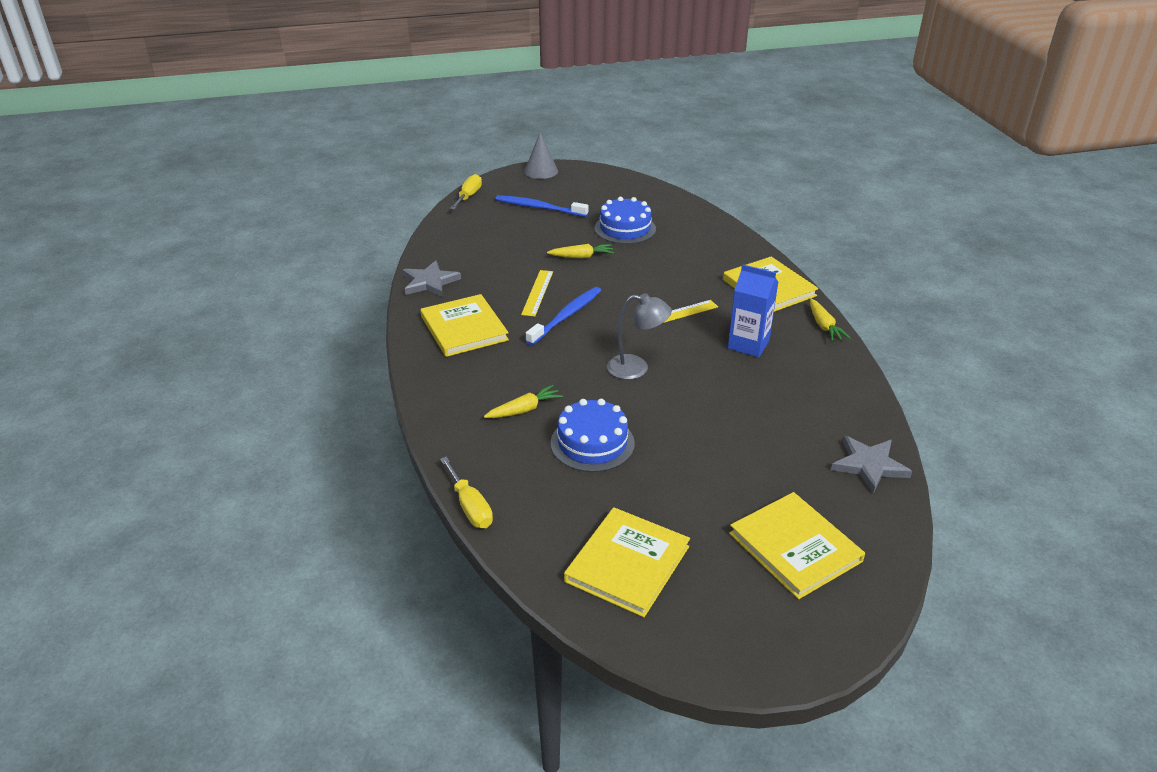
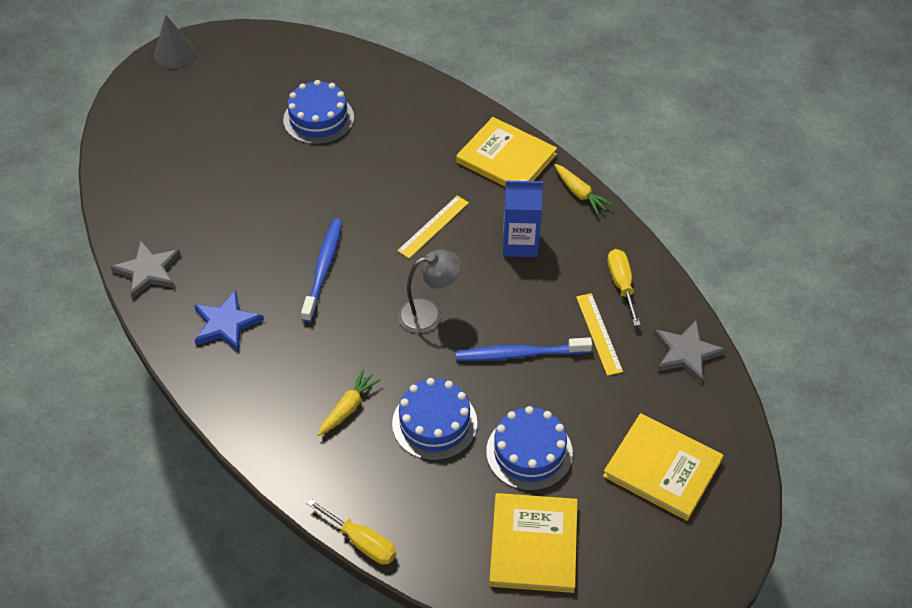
camera: 25 degrees left, 15 degrees up
(464, 328) = (226, 324): yellow book -> blue star
(469, 196) = (113, 122): yellow screwdriver -> yellow screwdriver (621, 285)
(537, 292) = (275, 246): yellow ruler -> yellow ruler (599, 333)
(539, 208) = (206, 116): blue toothbrush -> blue toothbrush (519, 354)
(582, 257) = (294, 177): yellow carrot -> none
(667, 491) = (529, 452): none -> blue cake

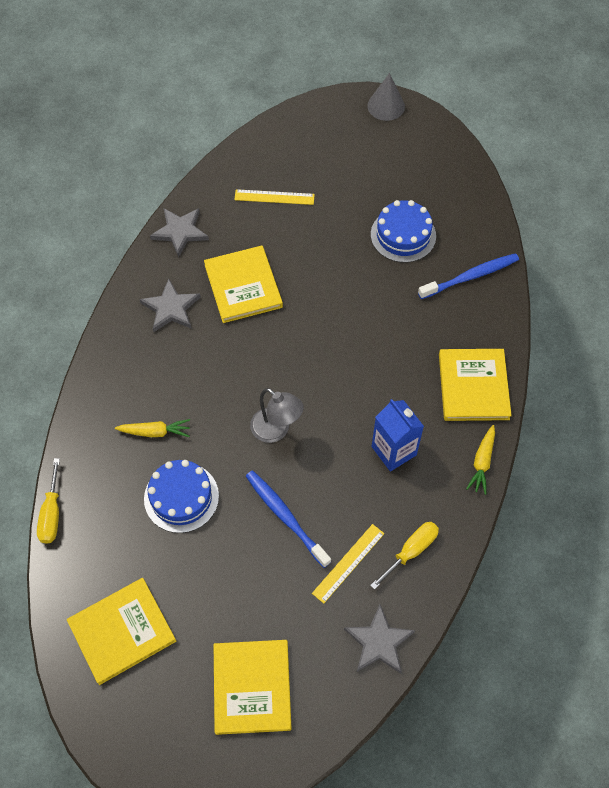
camera: 55 degrees right, 10 degrees up
(226, 324) = (171, 308): blue star -> grey star
(257, 256) = (243, 286): none -> yellow book
(323, 269) = (264, 334): blue toothbrush -> blue toothbrush (470, 276)
(433, 226) = (361, 380): yellow ruler -> yellow ruler (274, 197)
(529, 452) = (200, 579): blue cake -> none

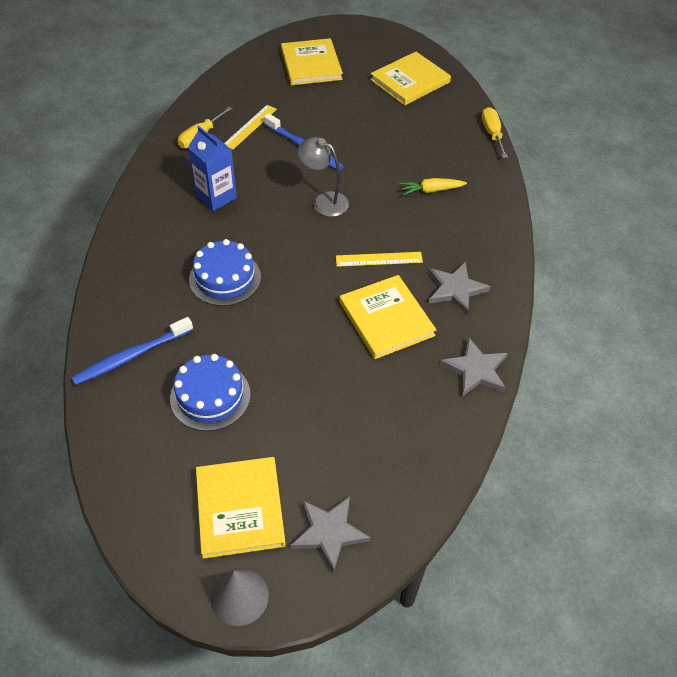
camera: 170 degrees right, 10 degrees down
(181, 497) = (393, 152): blue cake -> blue cake (225, 278)
(274, 197) = (375, 427): yellow ruler -> yellow ruler (379, 259)
(378, 642) = (224, 90): grey star -> grey star (329, 532)
(473, 386) = (138, 252): yellow book -> yellow book (240, 508)
(482, 462) = (136, 196): yellow carrot -> none

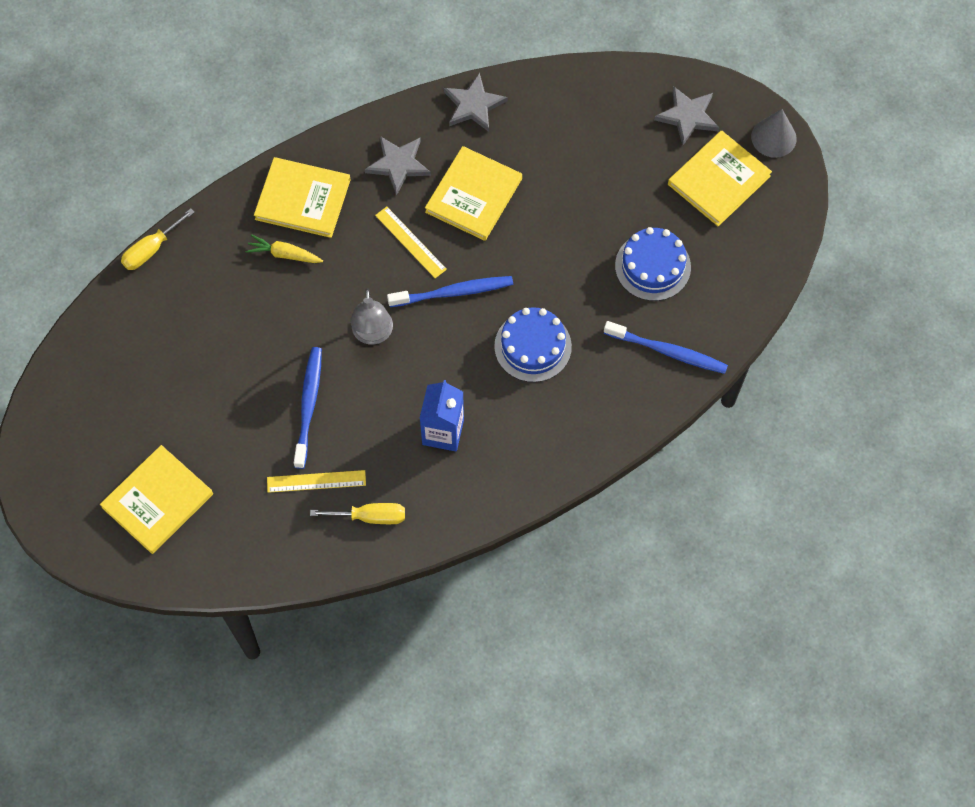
camera: 125 degrees left, 15 degrees up
(313, 260) = (453, 292): none -> blue toothbrush
(410, 81) = (113, 379): yellow book -> yellow book (303, 199)
(431, 190) = (284, 254): yellow carrot -> yellow carrot turned 150 degrees clockwise

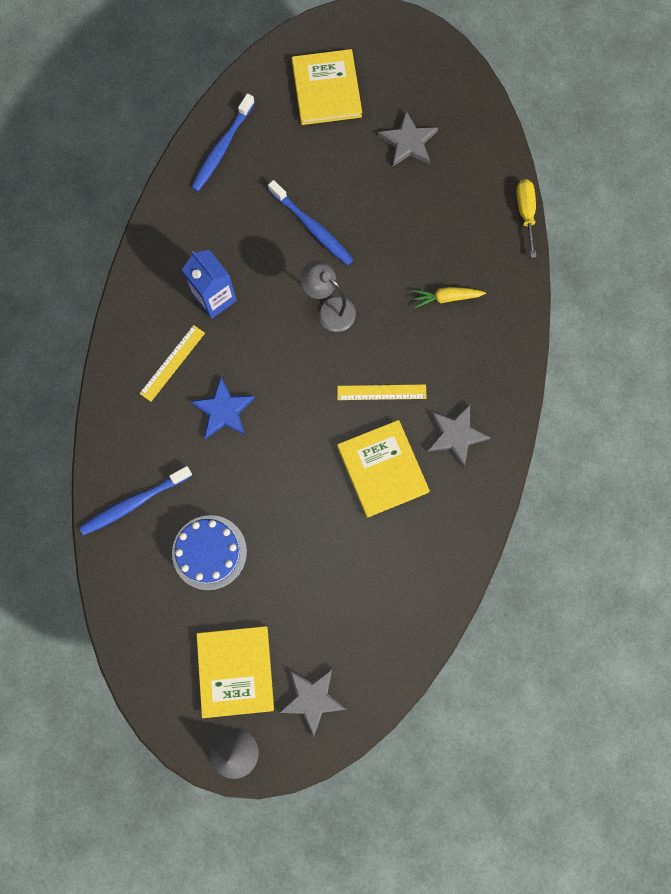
camera: 130 degrees right, 10 degrees up
(284, 254) = (446, 298): yellow carrot -> yellow carrot turned 150 degrees counterclockwise
(303, 199) = (482, 344): yellow book -> none
(316, 481) = (253, 192): yellow ruler -> yellow ruler (172, 363)
(370, 517) = (197, 207): yellow screwdriver -> none
(453, 292) = (314, 390): blue toothbrush -> blue toothbrush (222, 148)
(473, 105) = (463, 534): grey star -> grey star (408, 142)
(533, 346) = (223, 410): blue cake -> blue star

